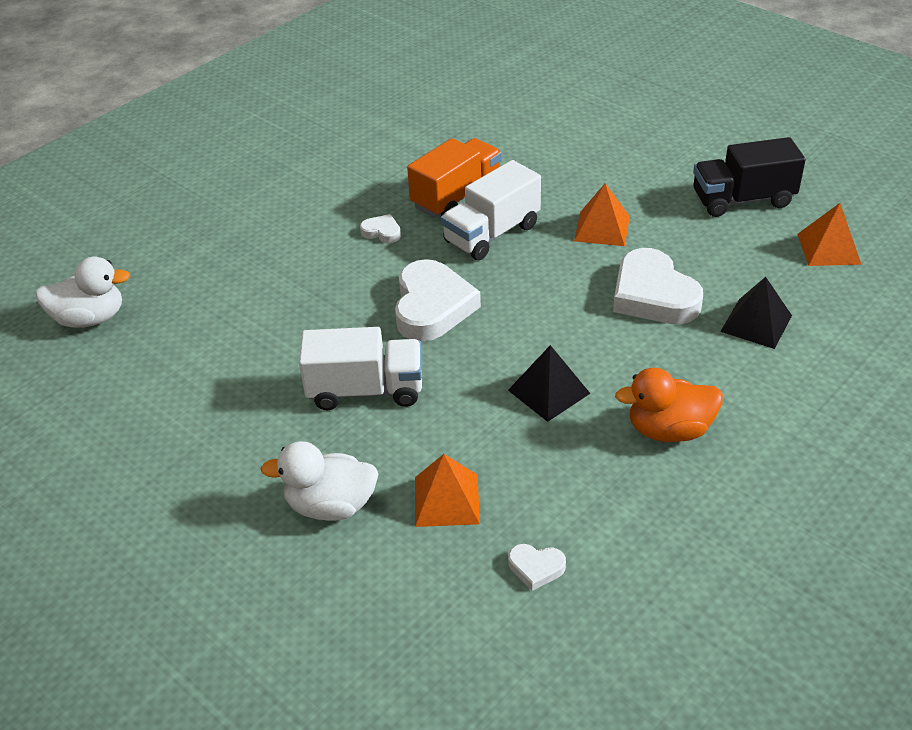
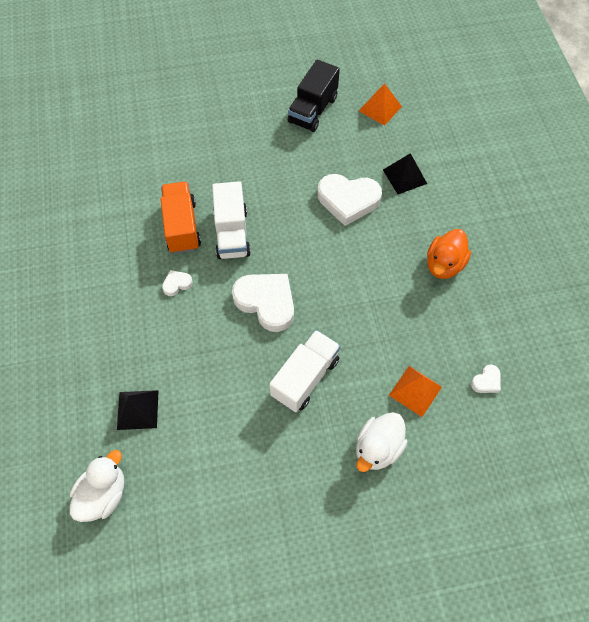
camera: 55 degrees left, 20 degrees up
(549, 391) = (377, 294): black pyramid -> black pyramid (138, 409)
(602, 228) = (276, 182): orange pyramid -> none

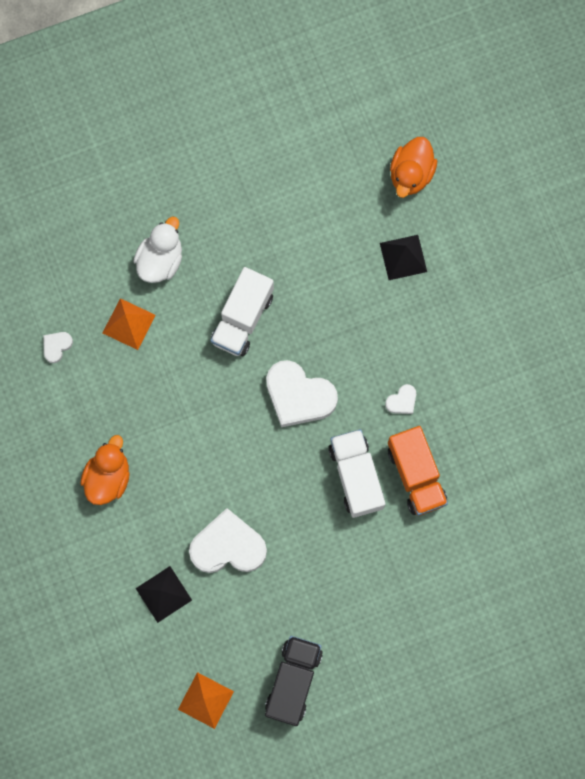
camera: 170 degrees right, 15 degrees up
(103, 494) = (411, 174): white duck -> orange duck

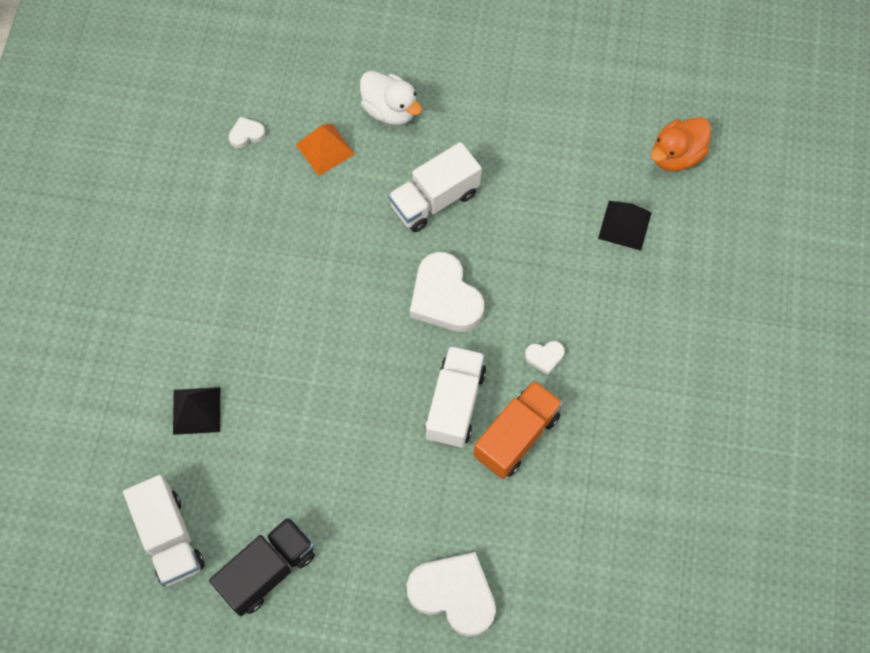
camera: 30 degrees right, 10 degrees down
(108, 477) = (216, 273): orange duck -> none
(160, 260) = (390, 110): white duck -> white duck turned 75 degrees clockwise
(206, 700) = (169, 538): orange pyramid -> white truck
(228, 546) = (287, 400): white heart -> white heart (454, 594)
(416, 475) = (516, 436): orange truck -> orange truck turned 150 degrees counterclockwise

